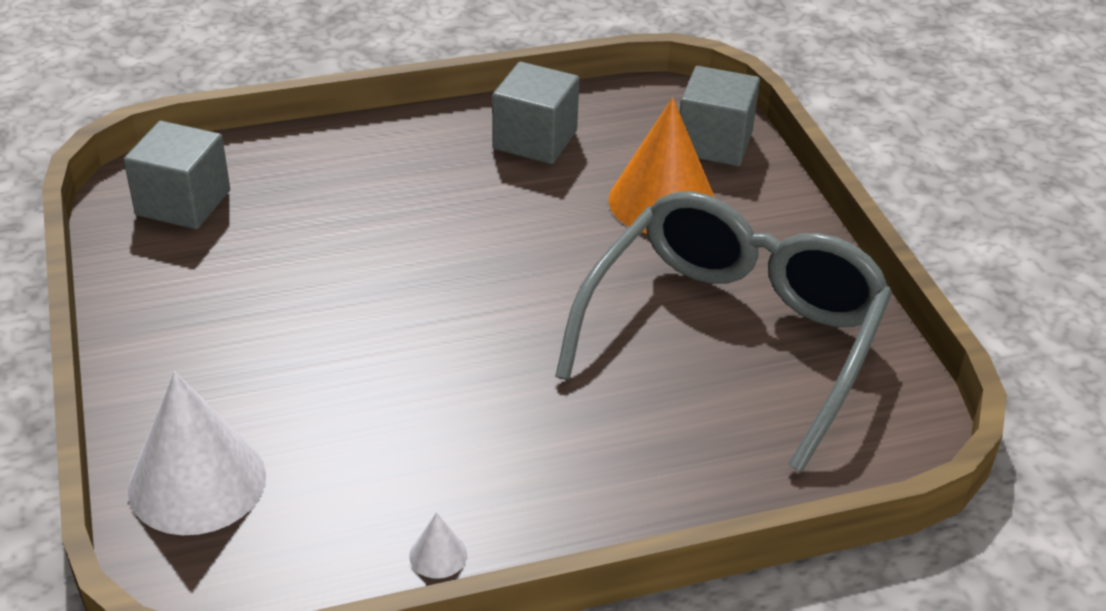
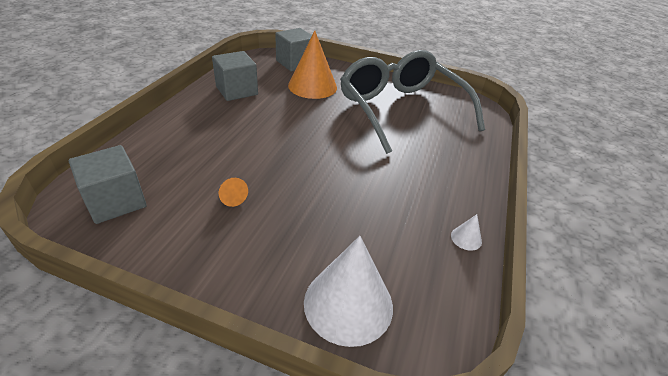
camera: 55 degrees left, 0 degrees up
(284, 283) = (232, 197): none -> orange cone

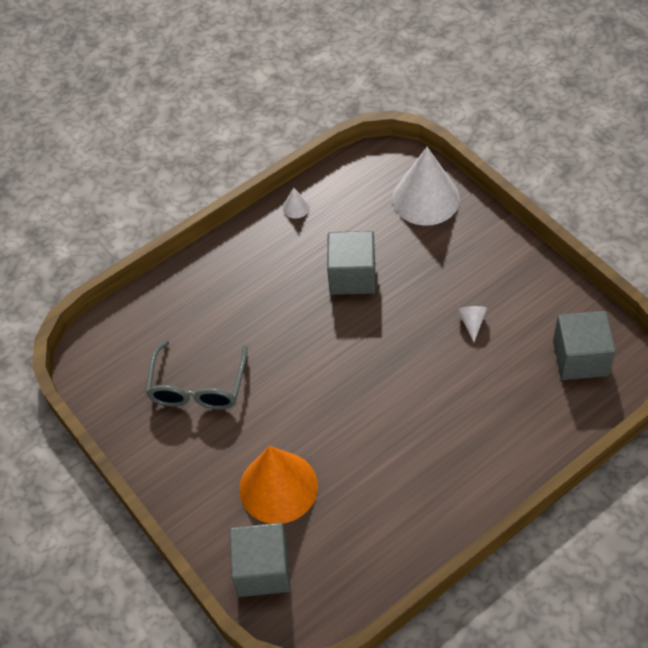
camera: 140 degrees left, 15 degrees up
(232, 197) = (472, 322): orange cone -> white cone
(237, 90) = (394, 516): grey cube -> grey cube (352, 276)
(400, 109) = (198, 387): grey glasses -> grey glasses, size x0.55

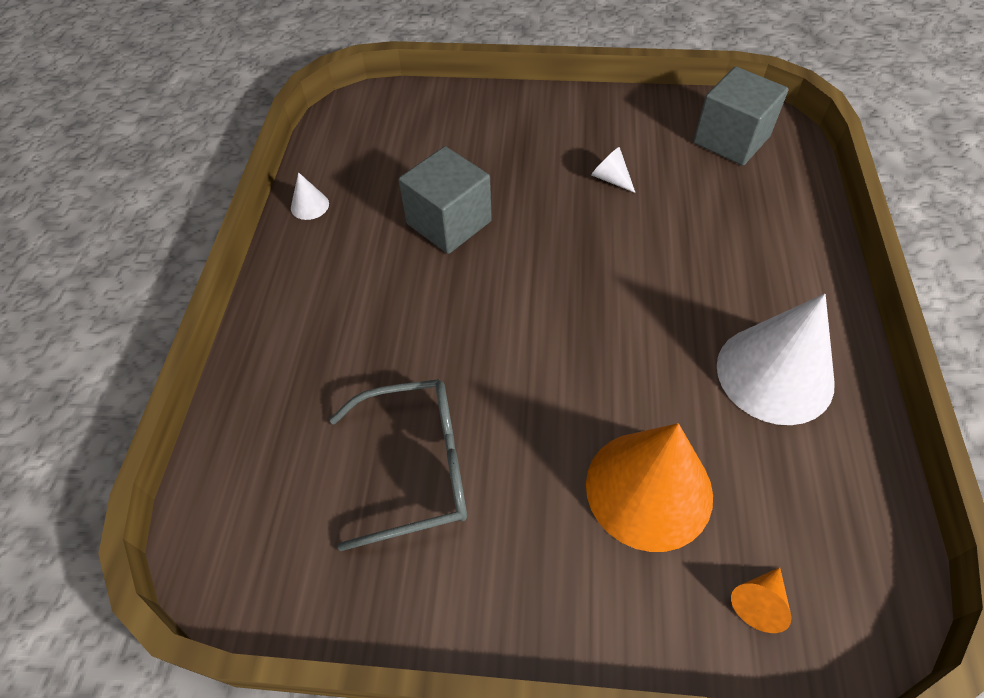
camera: 50 degrees left, 0 degrees up
(198, 387) = (417, 467): grey glasses -> grey glasses turned 60 degrees counterclockwise
(263, 569) = (759, 602): grey cube -> orange cone
(426, 198) = (434, 115): white cone -> white cone (774, 374)

